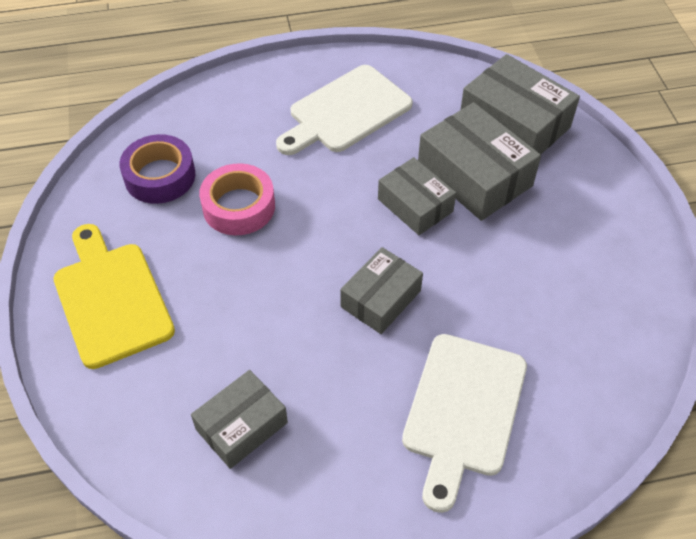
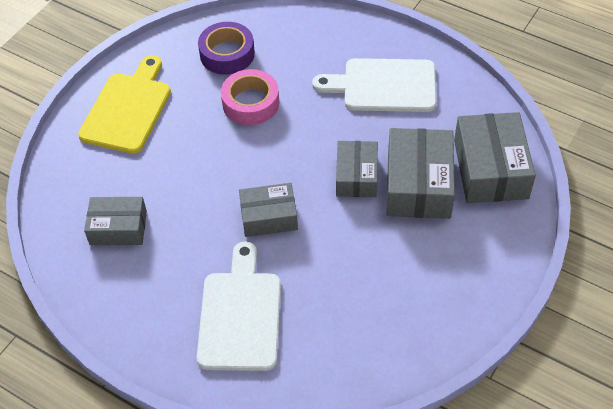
camera: 45 degrees right, 0 degrees up
(463, 411) = (240, 315): white cutting board -> white cutting board turned 120 degrees clockwise

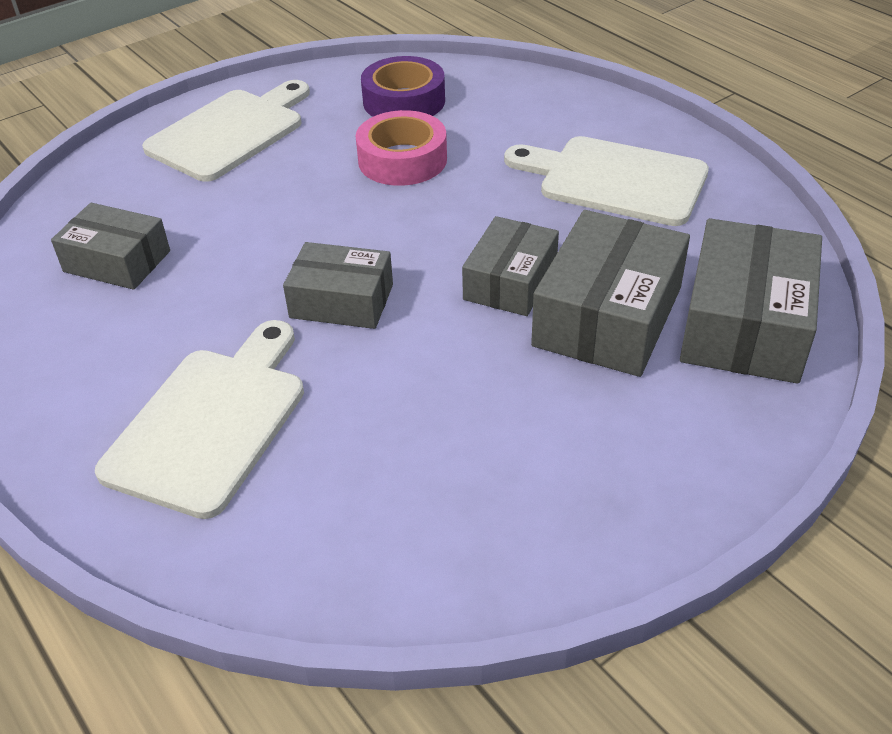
camera: 20 degrees right, 10 degrees down
(128, 109) = (230, 132): yellow cutting board -> white cutting board

